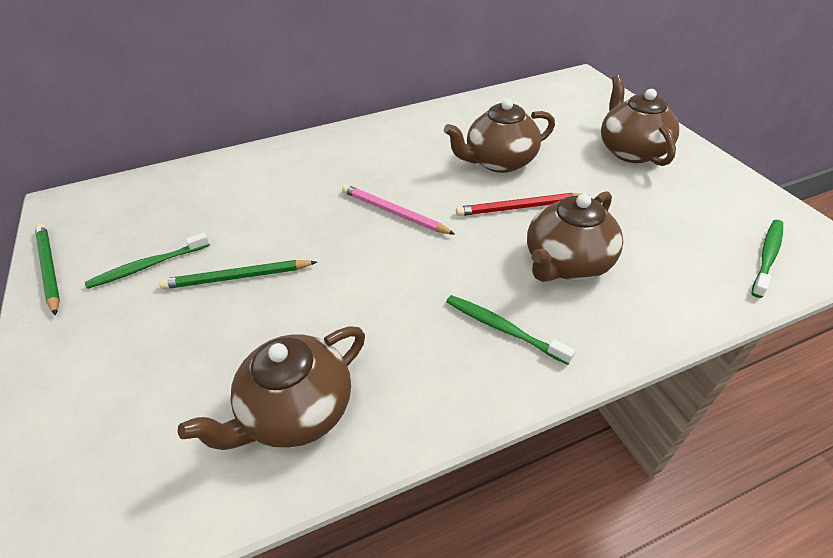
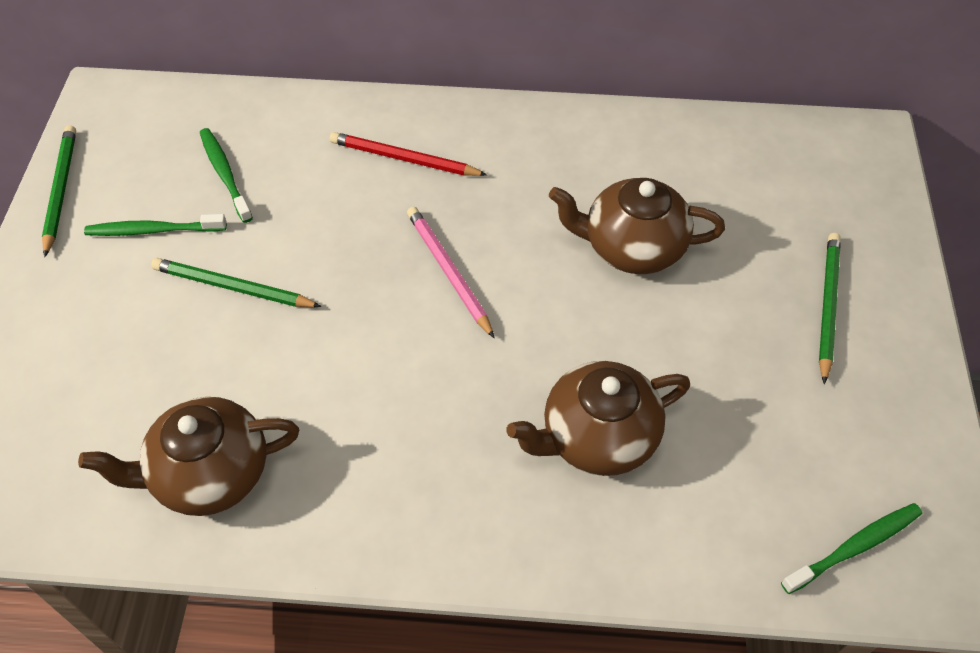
camera: 25 degrees right, 10 degrees up
(502, 328) = (463, 484): green toothbrush -> green toothbrush (225, 174)
(519, 207) = (603, 332): red pencil -> red pencil (404, 159)
(631, 151) = (827, 306): brown teapot -> green pencil

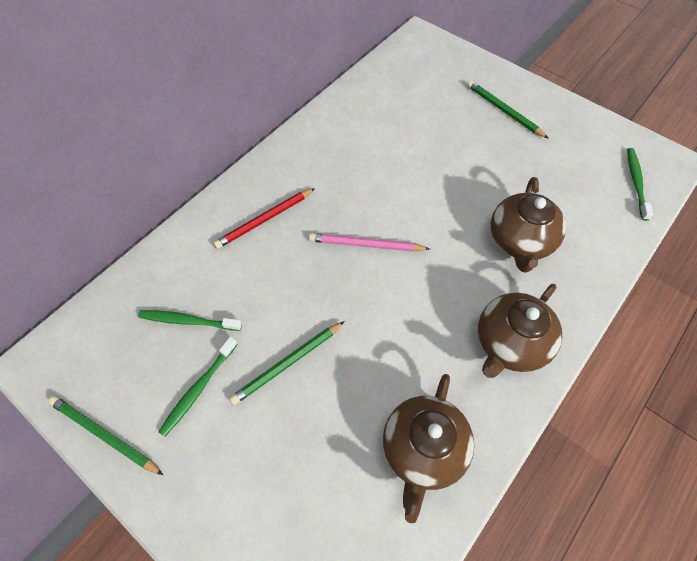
camera: 55 degrees left, 5 degrees up
(632, 247) = (413, 158): brown teapot -> brown teapot (510, 343)

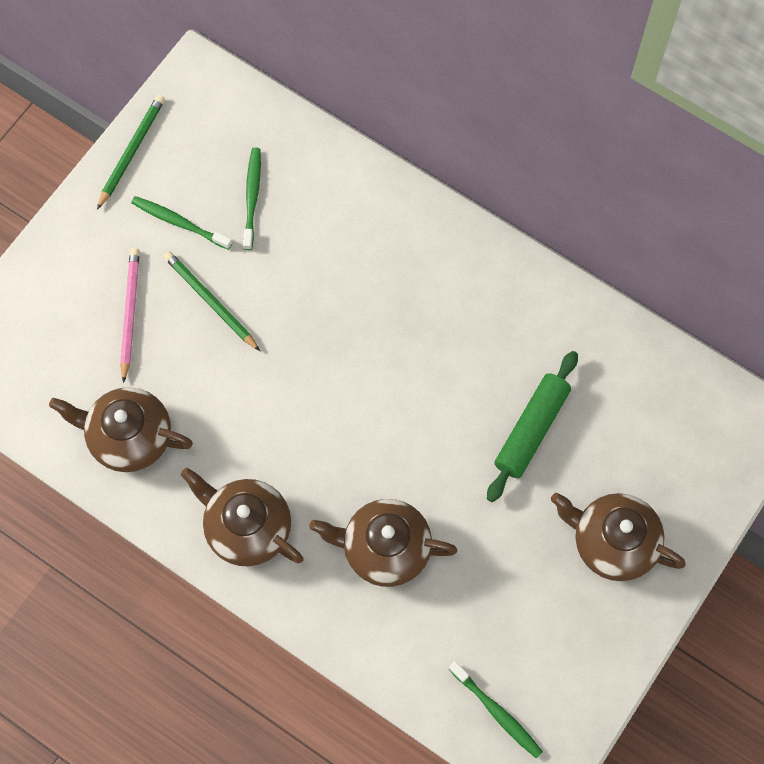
camera: 85 degrees right, 10 degrees up
(264, 220) = (389, 251): red pencil -> none
(366, 245) = (363, 368): pink pencil -> pink pencil (129, 313)
(422, 145) = (531, 429): none -> green rolling pin
(503, 111) = (612, 542): green pencil -> brown teapot
(636, 182) = (497, 713): green toothbrush -> green toothbrush turned 45 degrees clockwise

